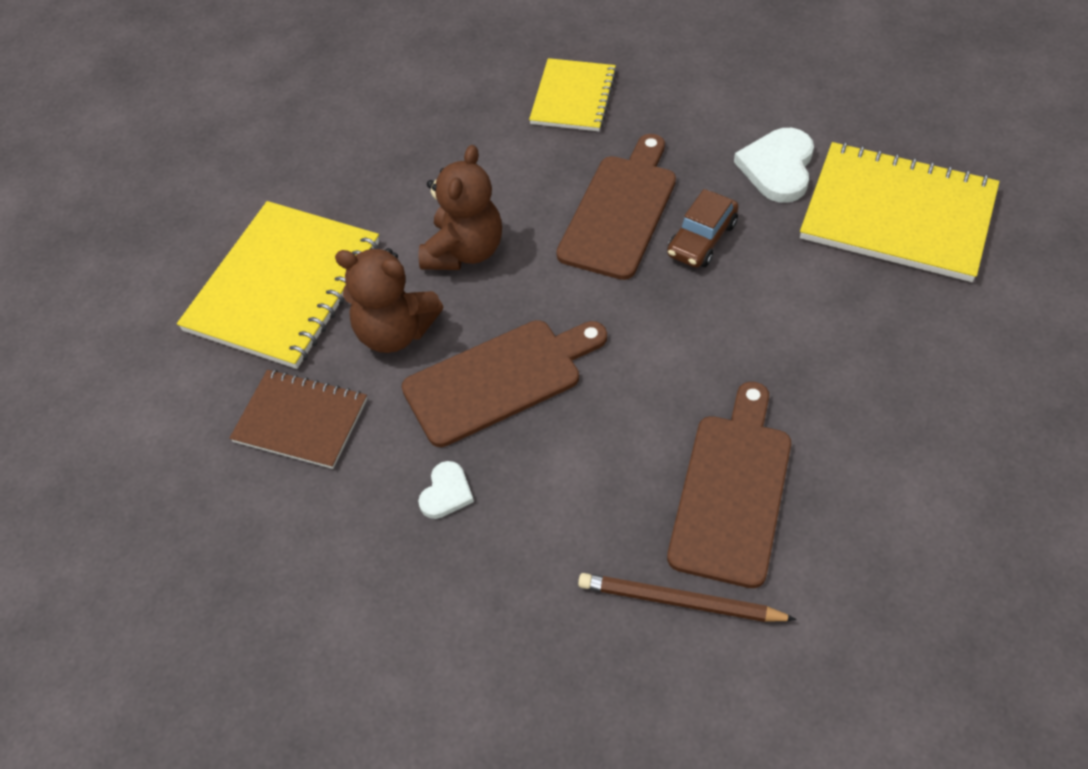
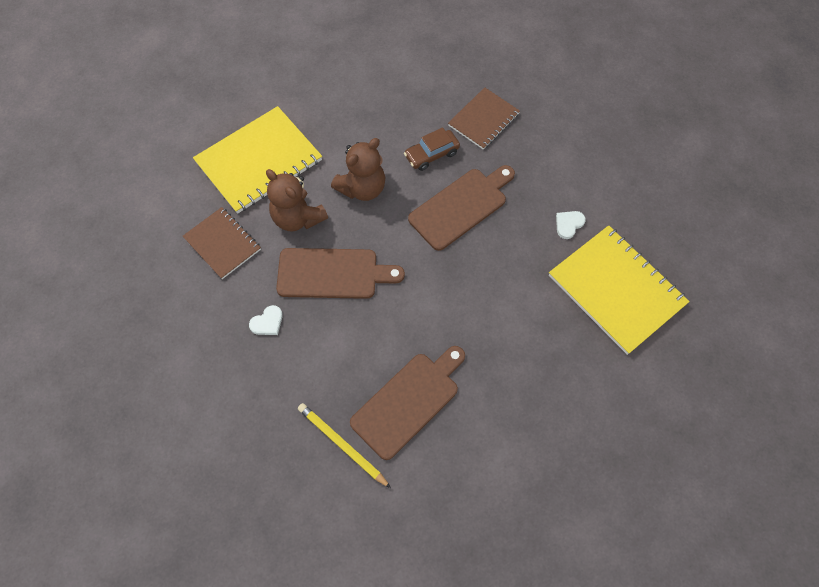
camera: 25 degrees right, 10 degrees up
(573, 97) = (483, 119): yellow notebook -> brown notebook
(680, 601) = (342, 445): brown pencil -> yellow pencil
(702, 239) = (494, 247): brown car -> brown car (431, 154)
(778, 168) = (568, 224): white heart -> white heart, size x0.56

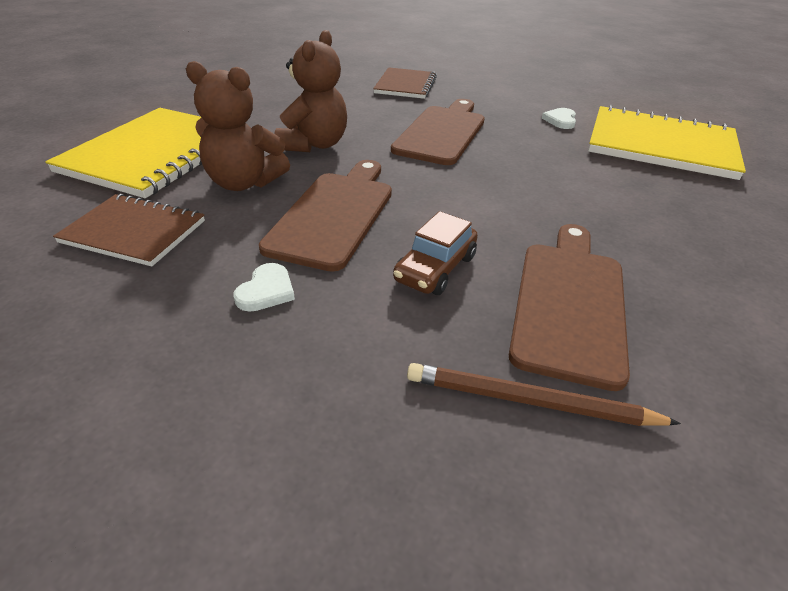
camera: 30 degrees left, 25 degrees down
(333, 273) = (334, 214): brown cutting board -> brown cutting board turned 45 degrees counterclockwise
(342, 445) = (530, 401): yellow pencil -> brown pencil
(431, 154) = (374, 111): brown car -> brown car (435, 268)

